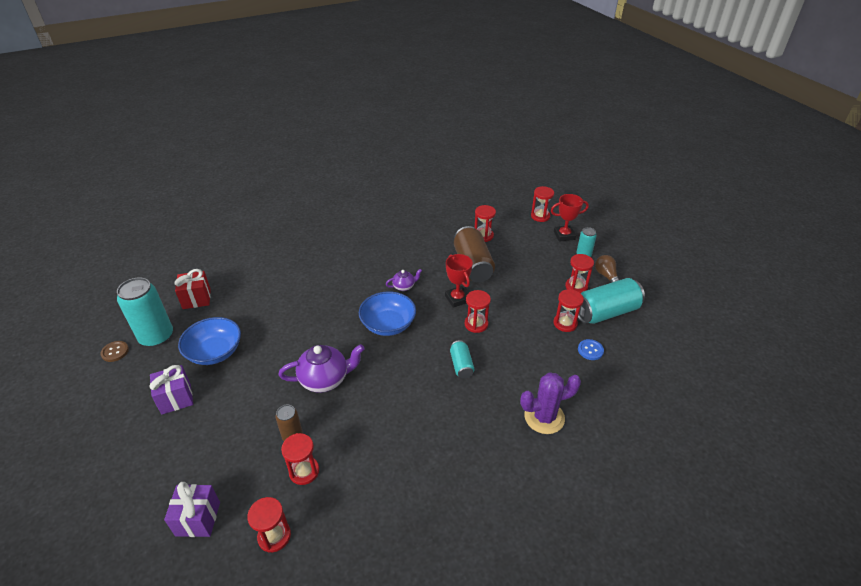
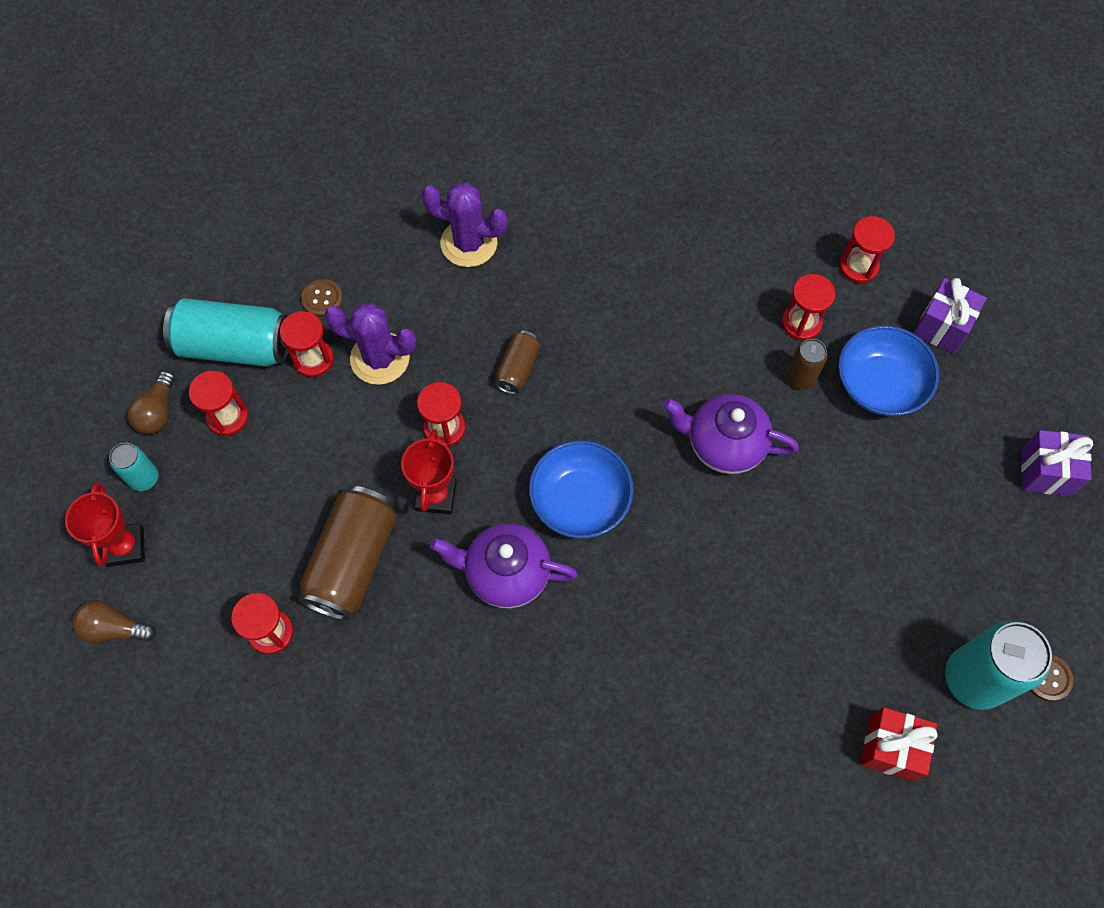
camera: 150 degrees left, 25 degrees up
(176, 398) = (952, 522): purple gift -> purple gift (1045, 472)
(215, 352) = (879, 588): blue bowl -> blue bowl (879, 384)
(404, 286) = (505, 573): purple teapot -> purple teapot, size x1.90
(461, 365) = (518, 369): turquoise can -> brown can
(534, 338) = (380, 358): none -> purple cactus
(540, 216) = (114, 628): red hourglass -> brown light bulb
(564, 235) = (125, 547): red trophy -> red trophy turned 60 degrees clockwise
(590, 350) = (322, 299): blue button -> brown button

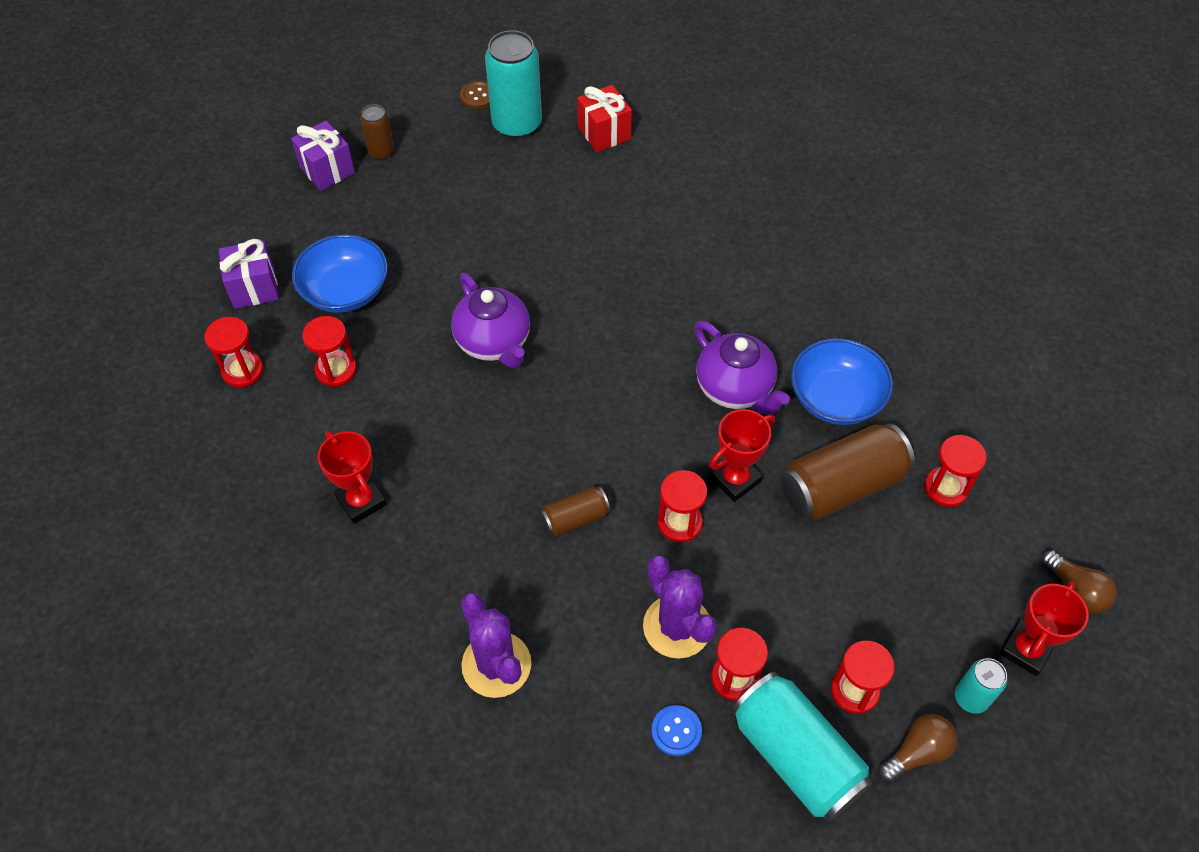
camera: 135 degrees left, 10 degrees down
(322, 299) = (676, 731): brown button -> blue button
(580, 500) = (633, 390): blue bowl -> blue bowl (836, 398)
(666, 258) = (361, 501): none -> red trophy
(800, 377) = (387, 338): brown can -> brown can (381, 152)

